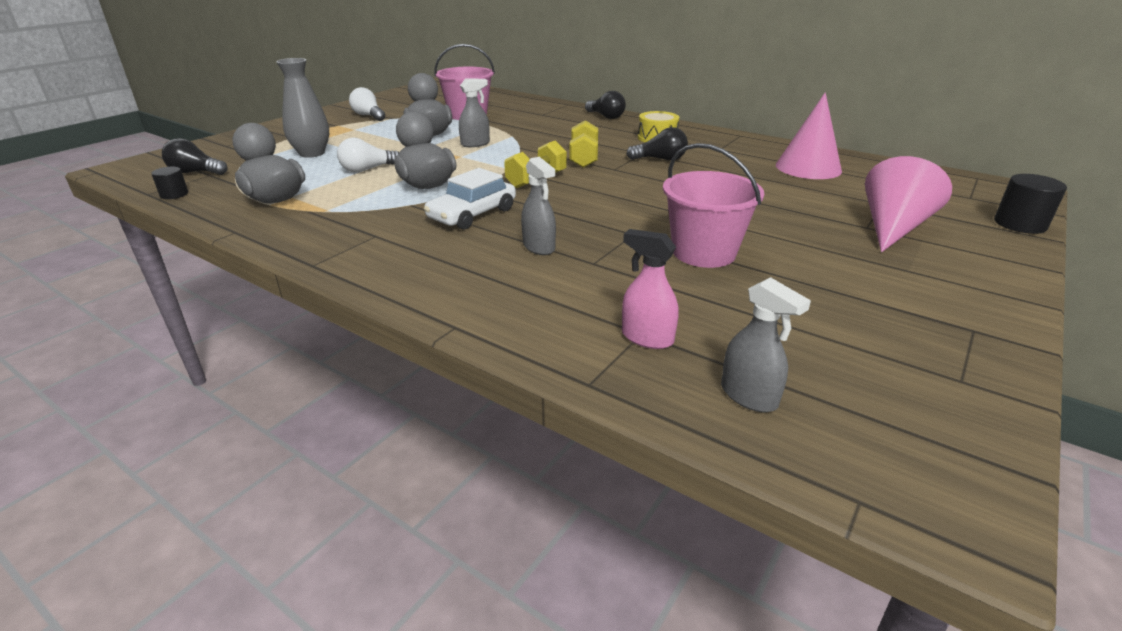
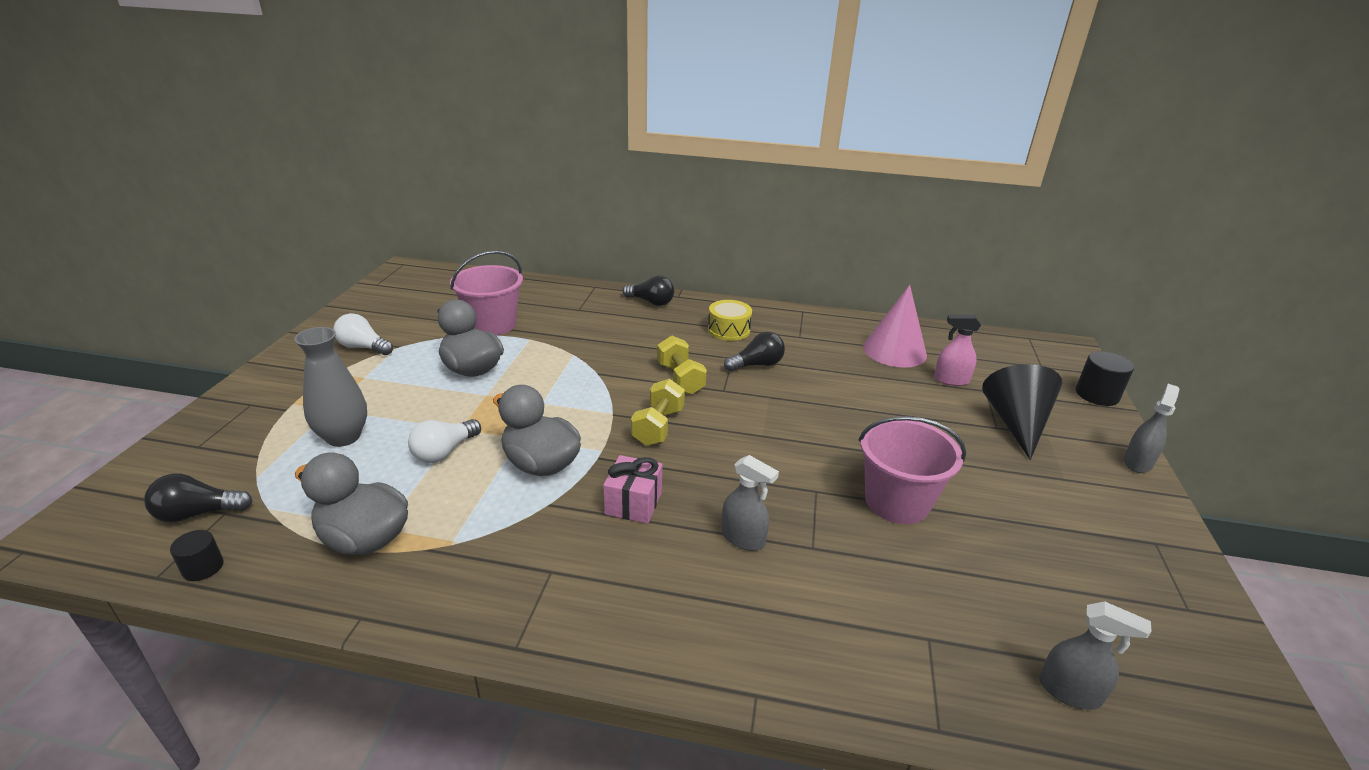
camera: 25 degrees left, 0 degrees up
(472, 214) = (633, 503): white car -> pink gift
(475, 144) = (542, 377): grey spray bottle -> grey spray bottle (1137, 462)
(646, 338) = (938, 644): pink spray bottle -> pink spray bottle (951, 380)
(892, 228) = (1016, 423): pink cone -> black cone

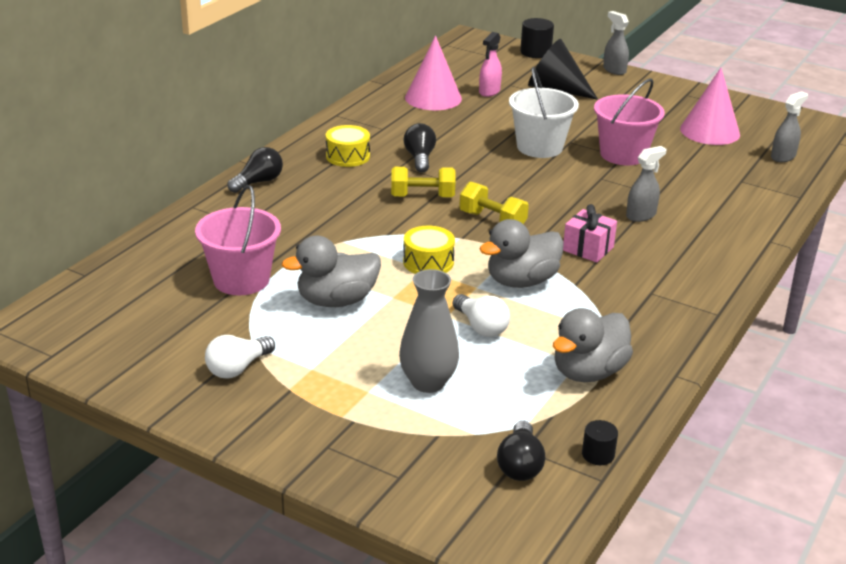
camera: 70 degrees left, 0 degrees up
(556, 402) = (428, 262): none -> yellow drum
(851, 433) = (539, 147): none -> white bucket
(1060, 583) = (710, 131): none -> pink cone

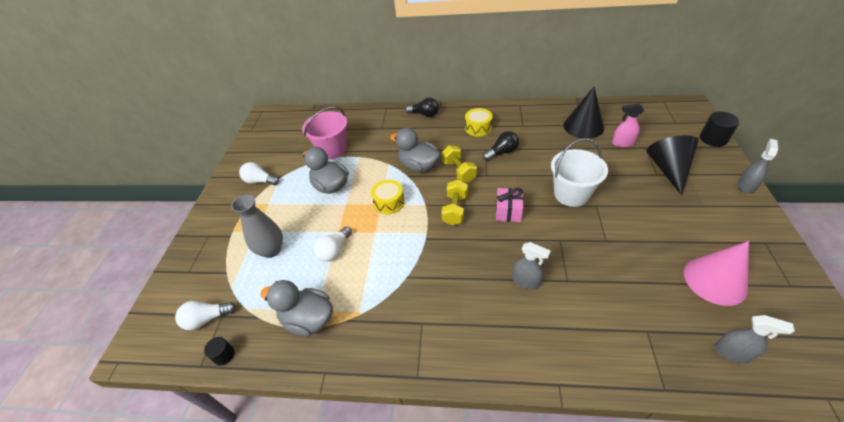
camera: 70 degrees right, 15 degrees up
(433, 98) = (583, 126): pink cone -> black cone
(520, 465) = (207, 319): black light bulb -> white light bulb
(521, 281) = (394, 249): grey duck -> grey duck (418, 166)
(588, 249) = (455, 267): pink gift -> pink gift (508, 211)
(623, 154) = (609, 239): pink bucket -> none

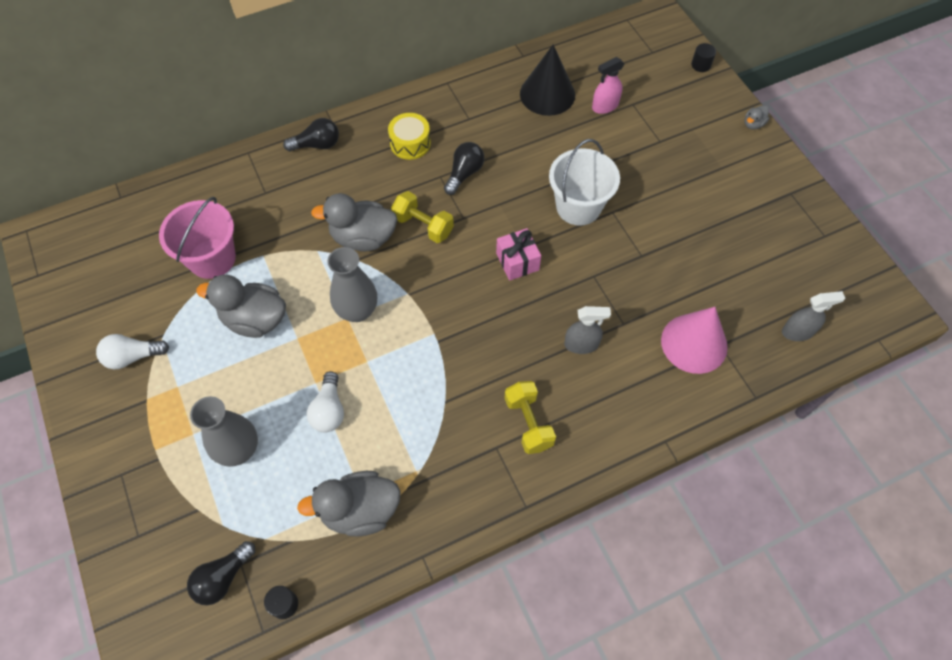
camera: 35 degrees left, 15 degrees up
(207, 319) = (223, 578): white light bulb -> black light bulb
(389, 202) = (357, 311): yellow drum -> grey vase
(455, 209) = (451, 285): yellow dumbbell -> yellow dumbbell (528, 423)
(668, 169) = (669, 129): black cone -> none
(713, 139) = (701, 65): black cylinder -> black cylinder, size x0.61
(715, 280) = (760, 259): pink cone -> pink cone (694, 343)
(745, 186) = (753, 124): grey spray bottle -> grey duck

